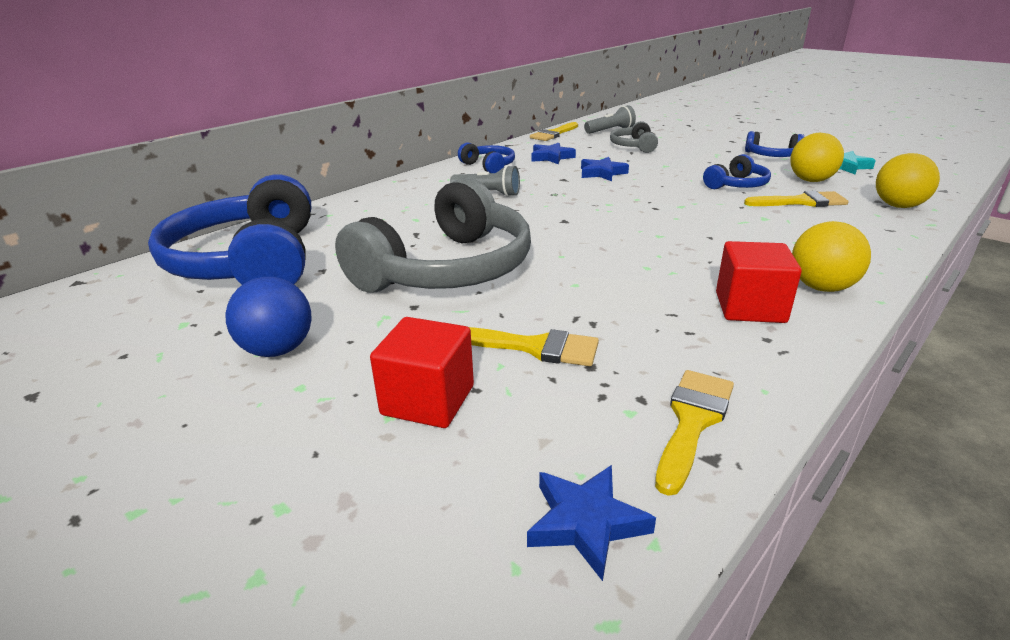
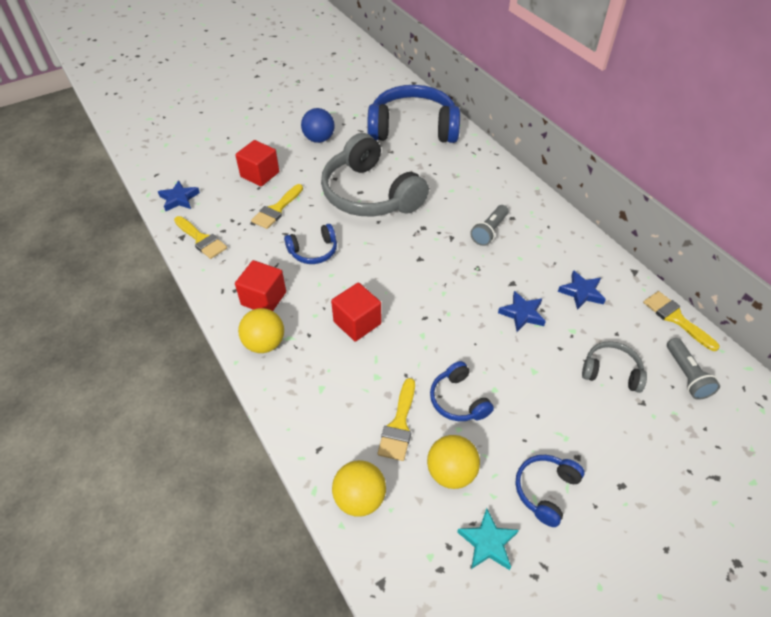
camera: 105 degrees right, 20 degrees up
(489, 166) = (562, 245): blue headphones -> blue headphones (313, 251)
(707, 238) = (357, 322): none -> red cube

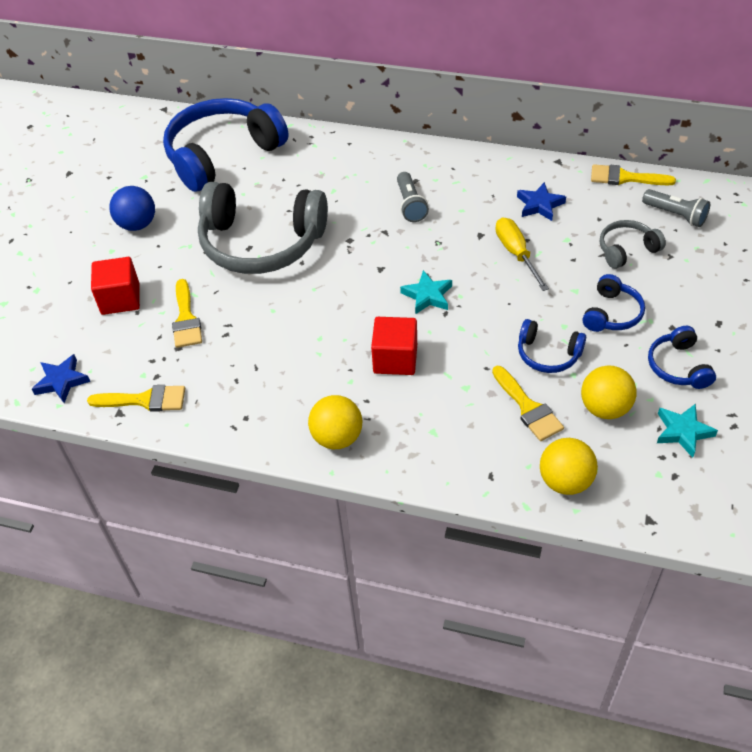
camera: 40 degrees left, 0 degrees up
(263, 298) = (284, 403): red cube -> none
(313, 251) = (276, 330): blue headphones -> blue headphones (612, 314)
(427, 297) = (427, 295): none -> turquoise star
(522, 314) = (516, 254): blue star -> yellow screwdriver

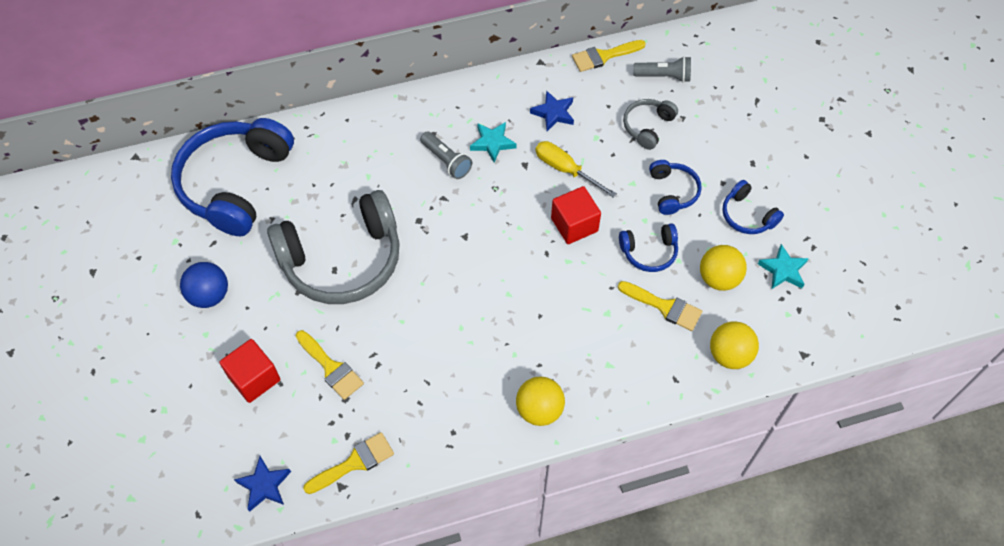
camera: 35 degrees left, 10 degrees up
(395, 359) = (536, 316): red cube -> red cube (574, 225)
(427, 295) = (521, 244): turquoise star -> turquoise star (492, 143)

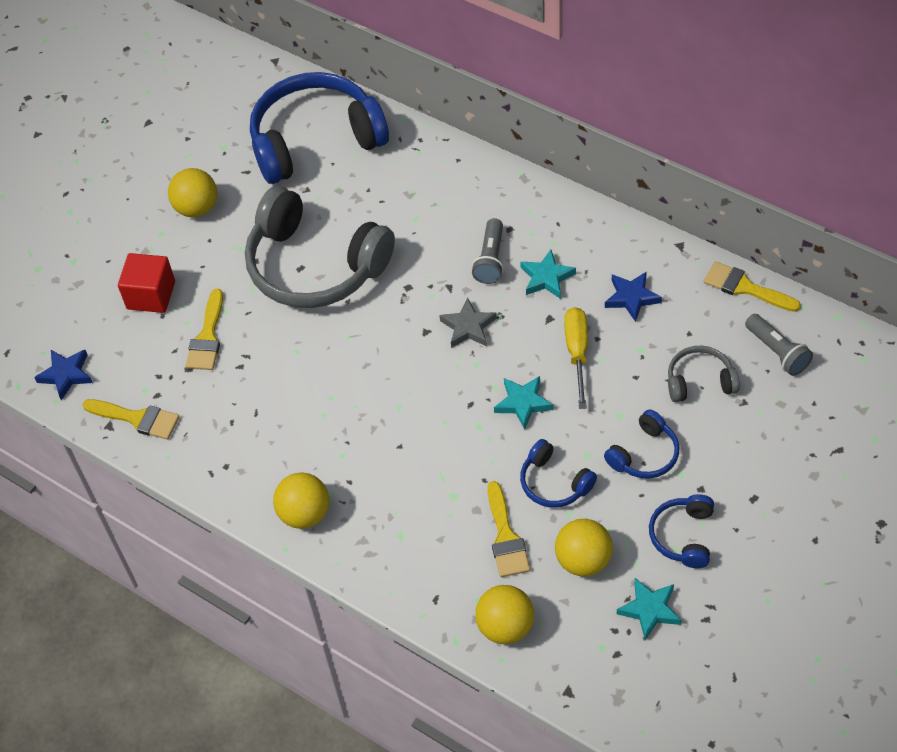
camera: 55 degrees right, 5 degrees down
(209, 295) = (197, 208): blue ball -> yellow ball
(486, 211) = (468, 327): none -> grey star
(574, 225) = (523, 403): red cube -> turquoise star

